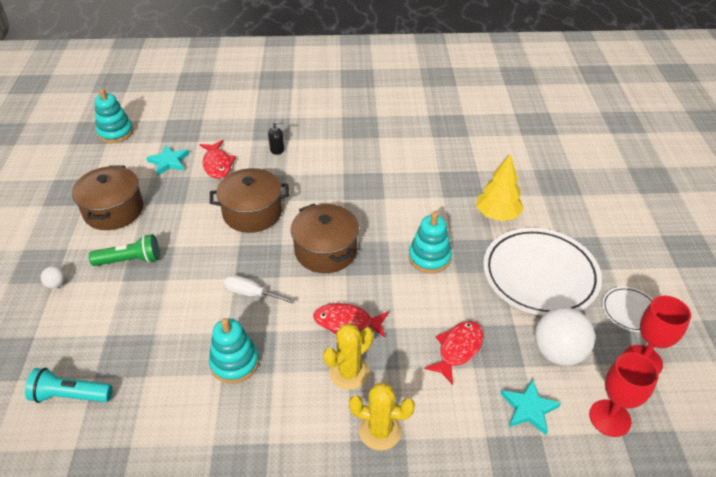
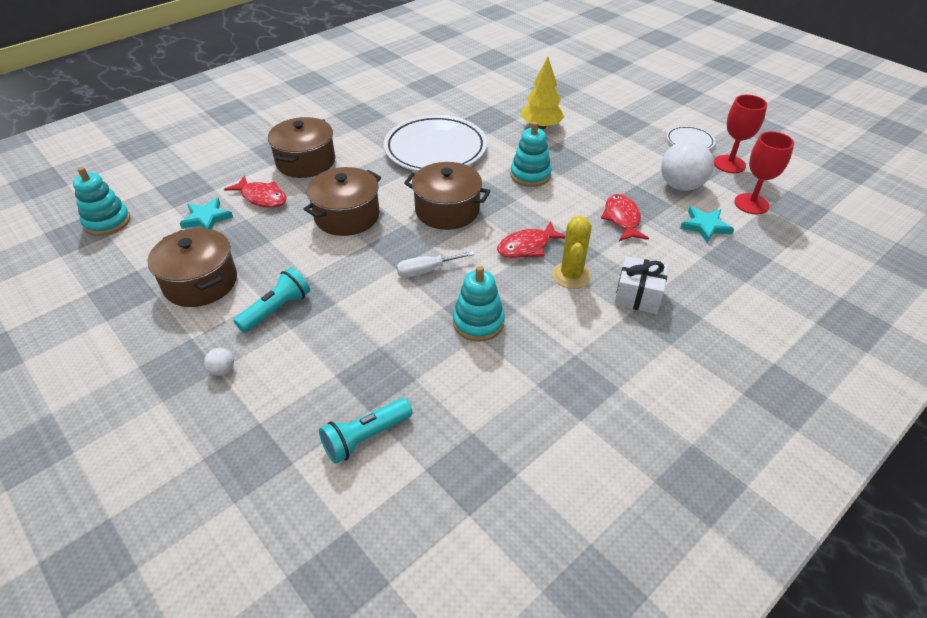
camera: 40 degrees left, 0 degrees up
(130, 260) = (276, 309): green flashlight -> turquoise flashlight
(277, 149) = (306, 162): black soap dispenser -> brown pot
(380, 431) = (638, 296): yellow cactus -> white gift
(540, 275) = (614, 148): white plate -> white plate (435, 149)

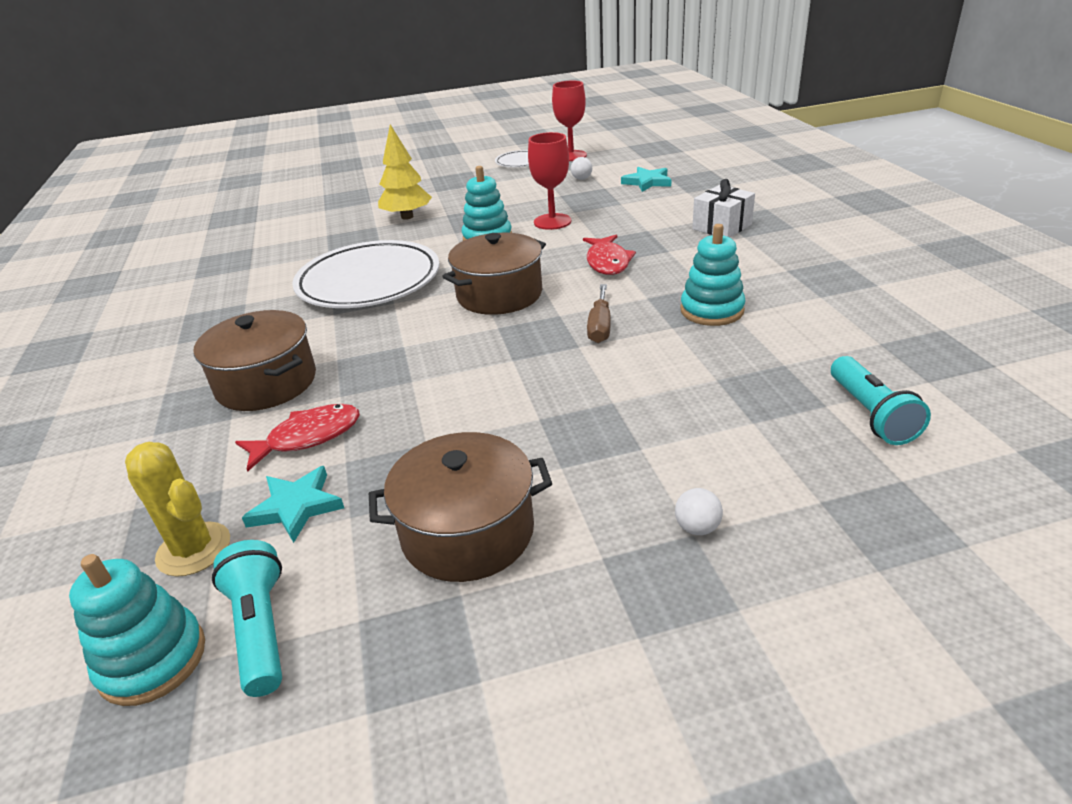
camera: 60 degrees left, 10 degrees down
(276, 309) = (592, 456): turquoise flashlight -> turquoise flashlight (260, 629)
(347, 216) = (437, 366): brown pot -> none
(426, 270) = (600, 326): white screwdriver -> brown screwdriver
(571, 275) = (671, 249): yellow cactus -> yellow cactus (194, 549)
(622, 219) = (605, 211): red fish -> none
(681, 186) = (581, 179): white ball -> white ball, size x0.43
(751, 204) = (633, 160): red goblet -> red goblet (552, 222)

